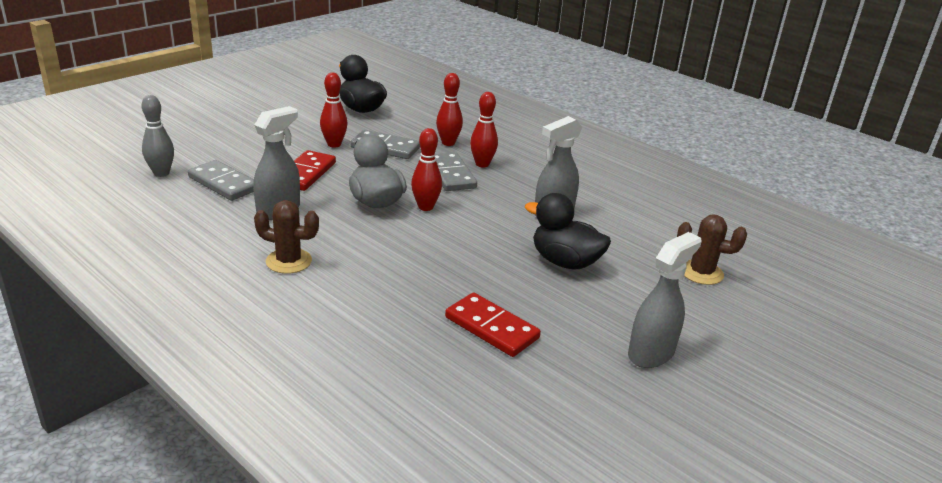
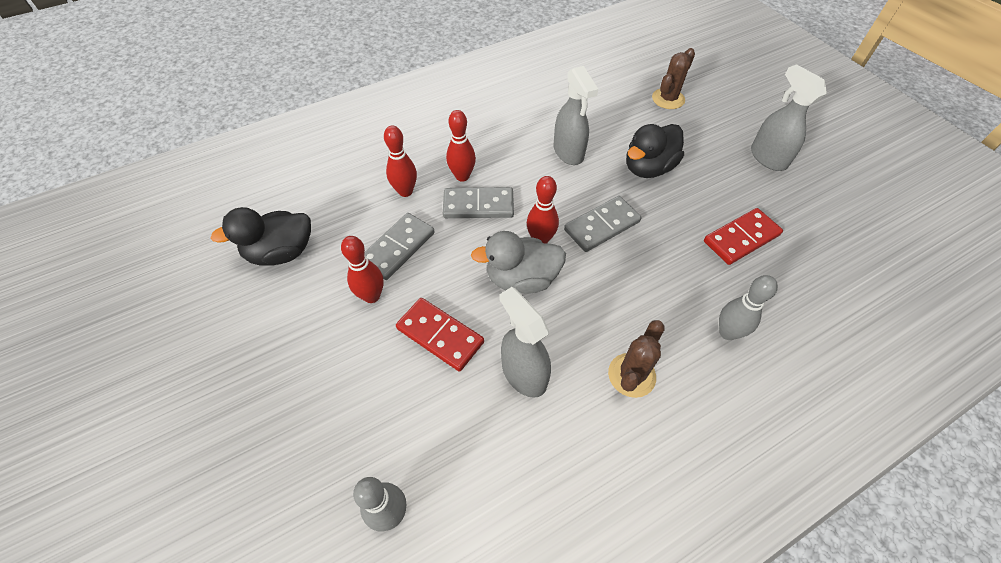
camera: 70 degrees left, 25 degrees up
(224, 183) = (442, 430): grey domino -> grey domino (602, 226)
(353, 316) = (727, 332): none -> grey bowling pin

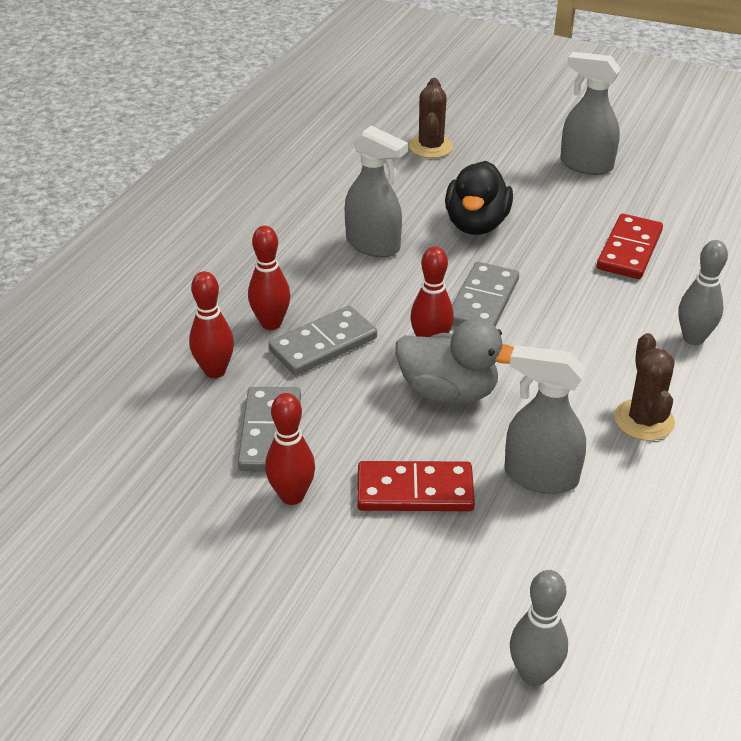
camera: 35 degrees left, 15 degrees down
(281, 252) = (118, 512): black duck -> none
(521, 279) = (448, 392): grey duck -> grey duck turned 120 degrees counterclockwise

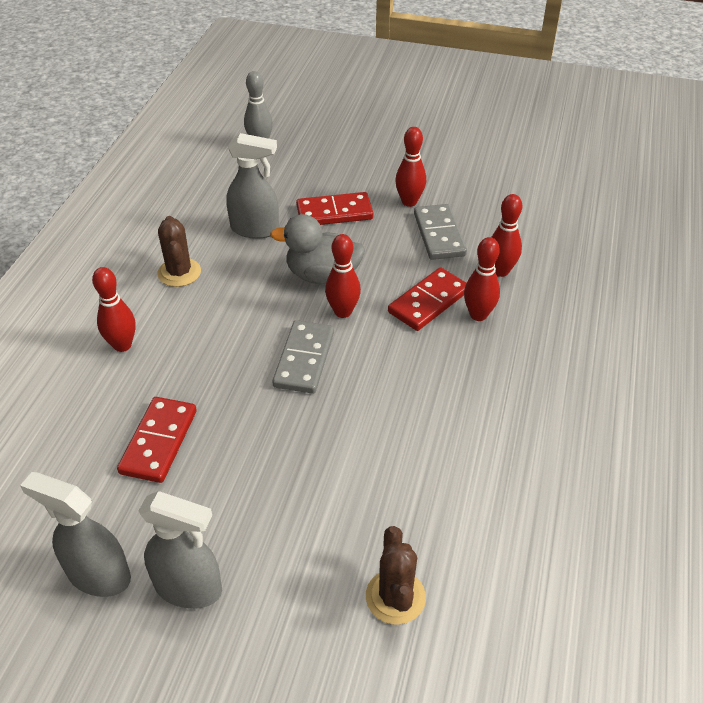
camera: 170 degrees right, 5 degrees up
(323, 344) = (428, 302): grey domino -> red domino
(373, 245) = (419, 412): grey spray bottle -> grey spray bottle (98, 575)
(476, 224) = (319, 457): black duck -> none
(693, 338) = (122, 345): grey bowling pin -> red bowling pin

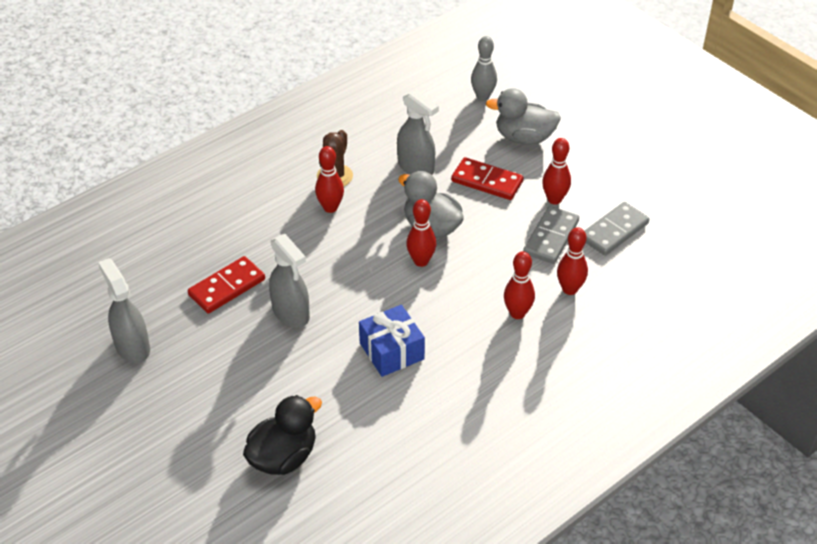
camera: 35 degrees right, 0 degrees up
(122, 345) = (256, 211): red bowling pin -> red bowling pin (330, 208)
(189, 587) = (174, 382): grey spray bottle -> grey spray bottle (291, 313)
(304, 359) = (363, 281): grey domino -> grey domino (614, 231)
(331, 163) = (524, 138): none -> grey duck
(395, 597) = (283, 457): brown cactus -> black duck
(399, 413) = (391, 351): none -> blue gift
(428, 302) = (490, 285): red domino -> none

